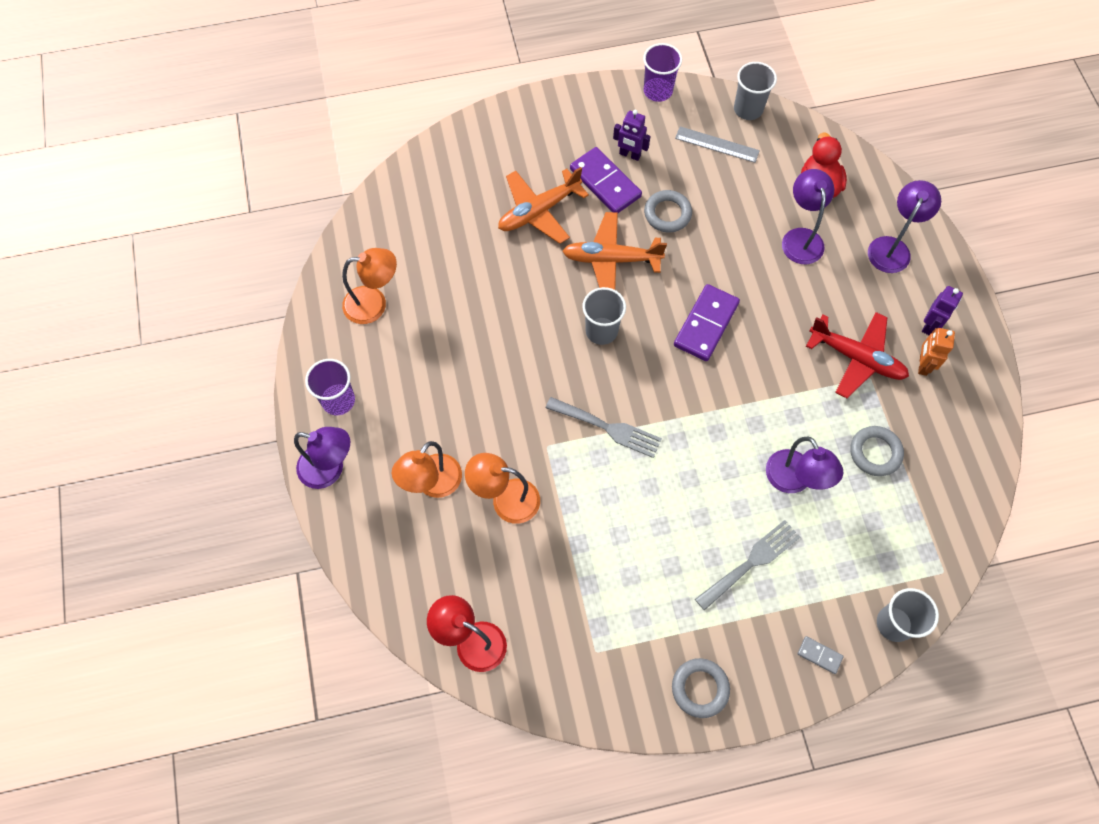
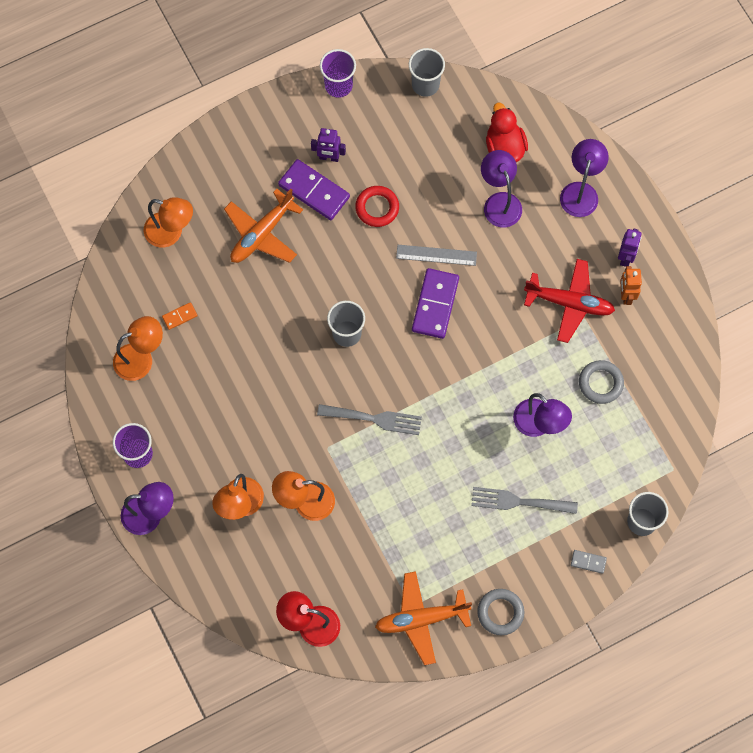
camera: 15 degrees left, 5 degrees up
(428, 272) = (180, 316): none -> orange domino
(445, 189) = (171, 233): none -> orange lamp
(611, 259) = (338, 264): orange plane -> orange plane (421, 619)
(667, 214) = (377, 208): grey ring -> red ring
(717, 144) = (405, 128): grey ruler -> grey ruler (436, 255)
(751, 562) = (518, 502): grey fork -> grey fork turned 120 degrees counterclockwise

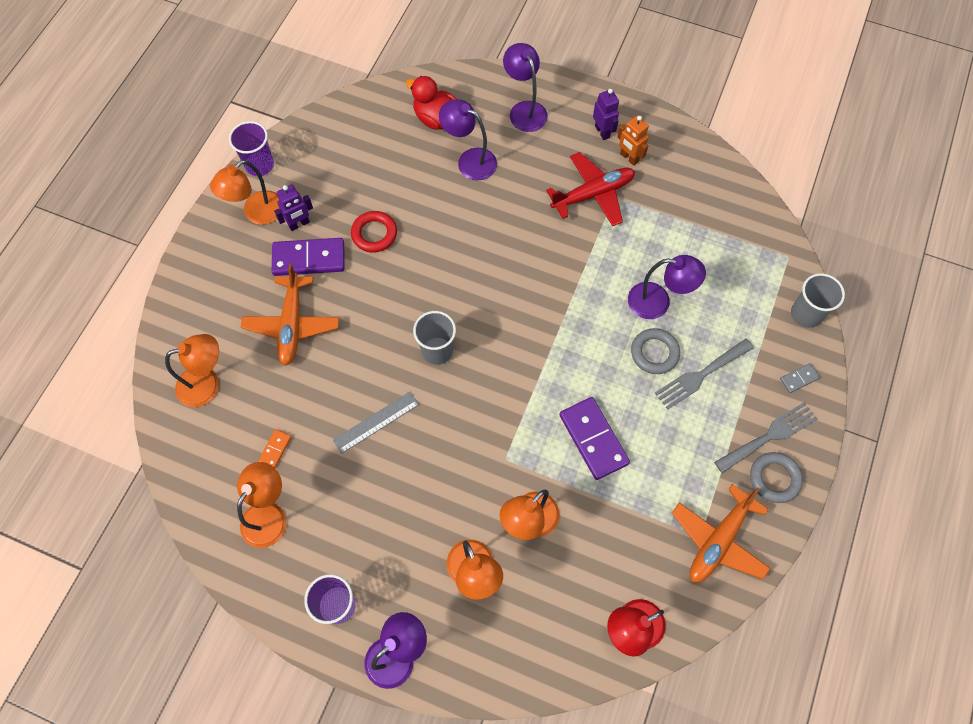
camera: 40 degrees left, 5 degrees down
(305, 125) = (257, 213): none -> orange lamp
(374, 419) = (523, 402): grey fork -> grey fork (769, 436)
(425, 84) = (332, 117): grey cup -> none
(435, 304) = (490, 273): purple domino -> purple domino (593, 439)
(436, 255) = (456, 235): grey ruler -> grey ruler (376, 422)
(600, 383) = (673, 235): grey ring -> grey ring (654, 353)

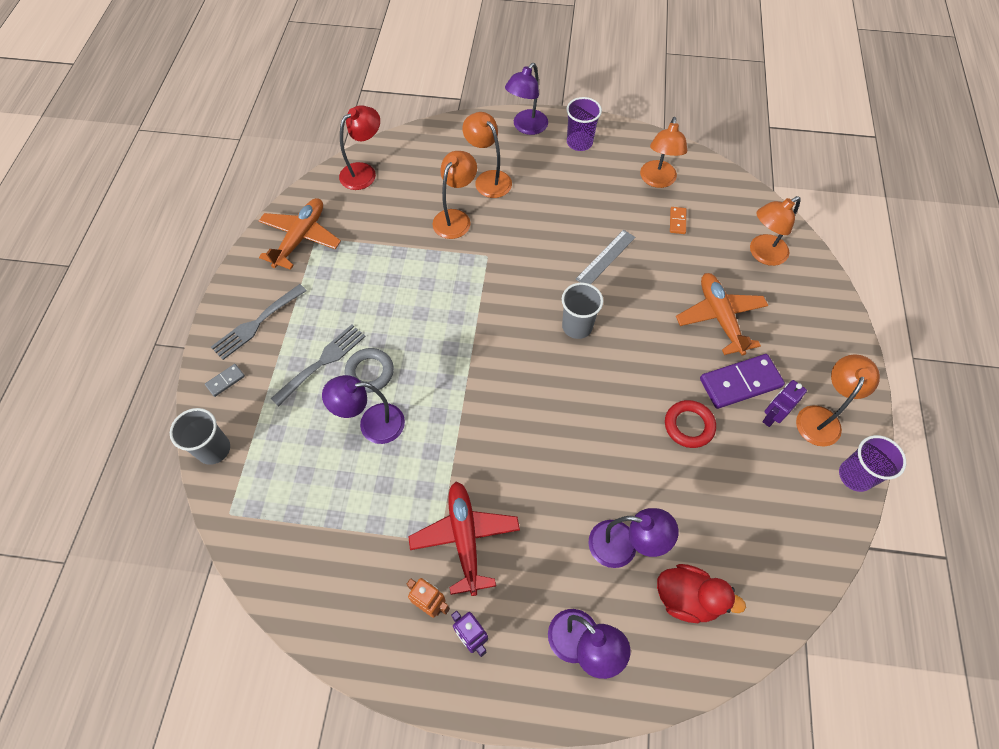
camera: 165 degrees right, 5 degrees down
(593, 194) = (465, 538): red plane -> red plane turned 120 degrees clockwise
(593, 439) = (415, 286): purple domino -> none
(774, 478) = (253, 291): grey ring -> none

